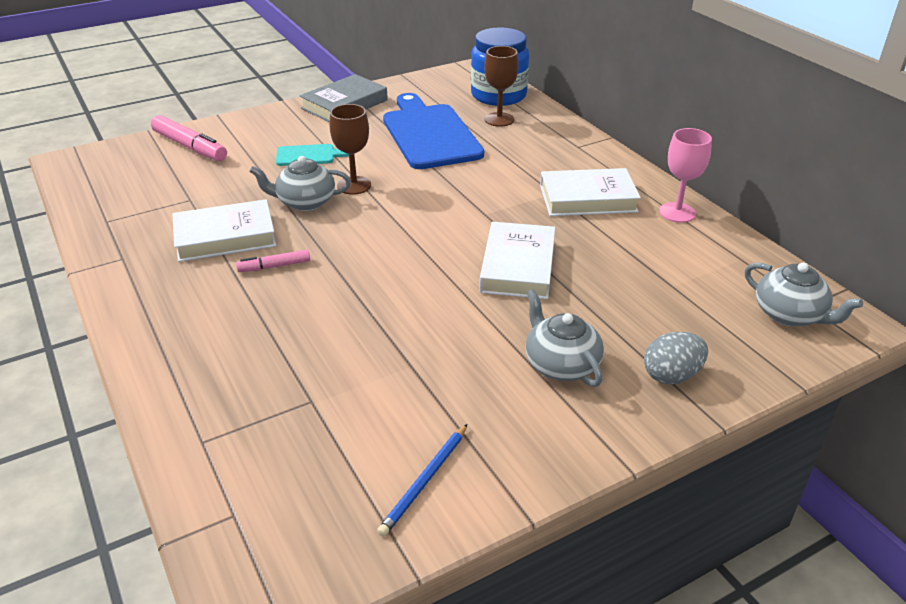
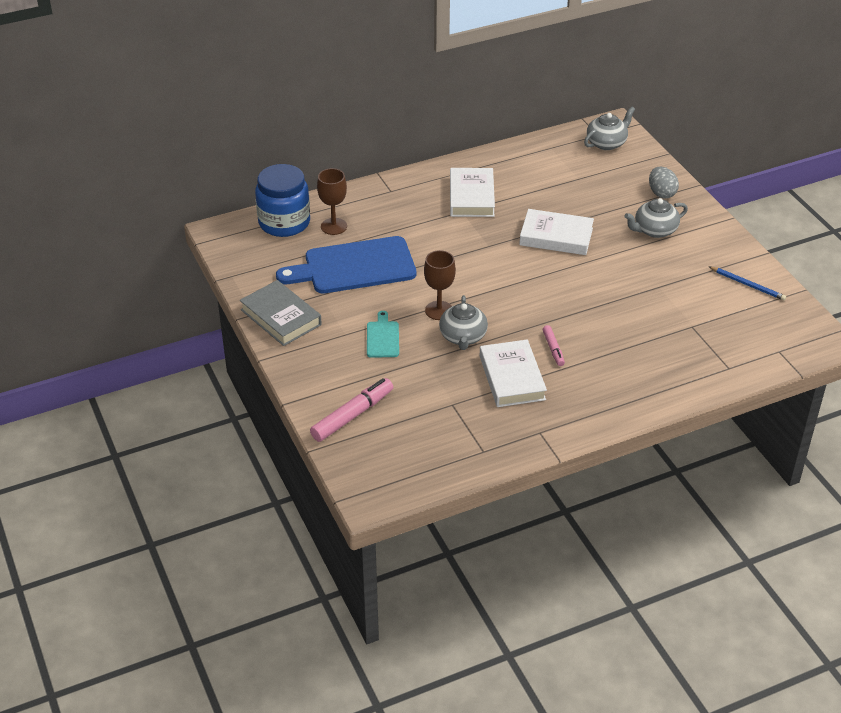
camera: 85 degrees left, 5 degrees up
(677, 212) = (494, 162): pink goblet -> none

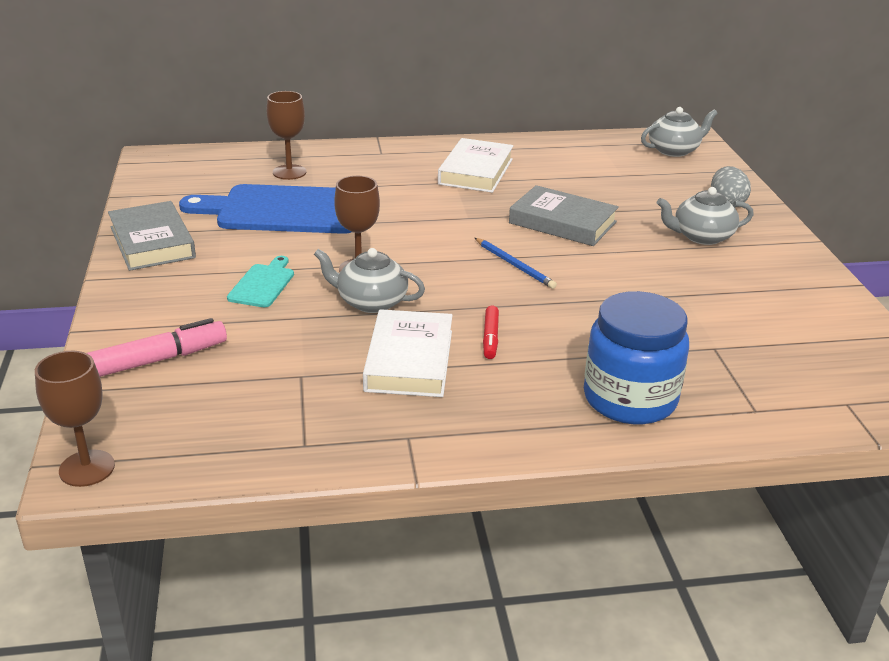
camera: 15 degrees right, 10 degrees down
(284, 223) = (234, 161): blue jar -> blue jar (630, 399)
(368, 495) = (87, 468): none -> brown goblet
(463, 337) = (371, 302): grey teapot -> grey teapot turned 90 degrees clockwise
(553, 349) = (490, 338): pink marker -> red marker
(556, 236) = (562, 222): white book -> grey book
(748, 285) = (819, 315): blue pencil -> blue pencil (514, 265)

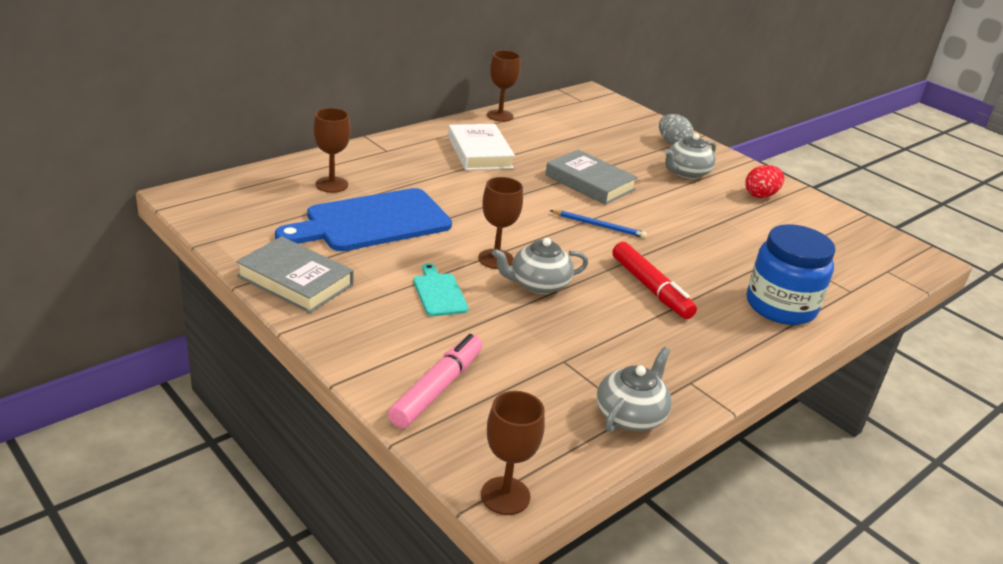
camera: 35 degrees left, 0 degrees up
(409, 360) = (621, 323): white book -> none
(490, 338) = (651, 288): red marker -> red marker, size x1.81
(546, 142) = (500, 116): none -> brown goblet
(562, 222) = (589, 182): grey book -> grey book turned 45 degrees clockwise
(674, 150) = (594, 106): grey teapot -> grey teapot (630, 415)
(773, 280) = (760, 195): none -> red egg

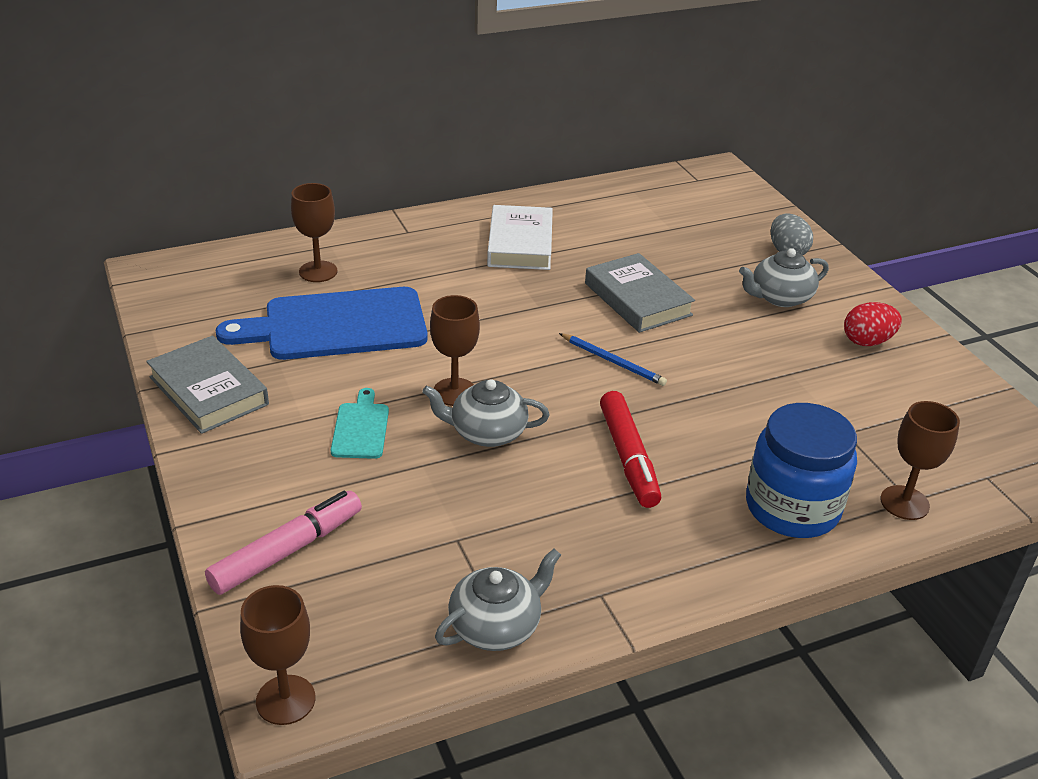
camera: 20 degrees right, 5 degrees up
(500, 116) = (576, 194): brown goblet -> brown goblet (904, 503)

